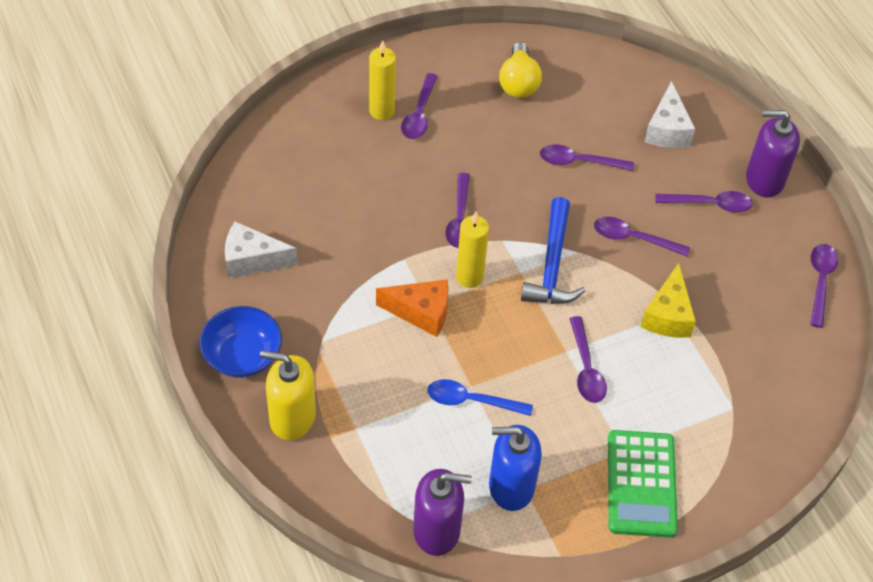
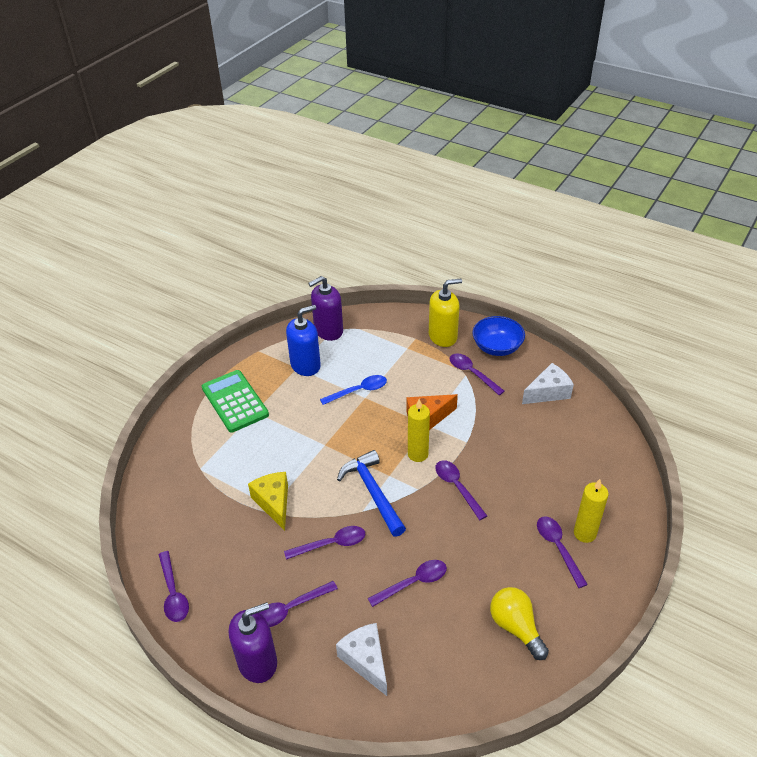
camera: 150 degrees right, 10 degrees down
(586, 368) = (306, 442): purple spoon -> purple spoon (472, 373)

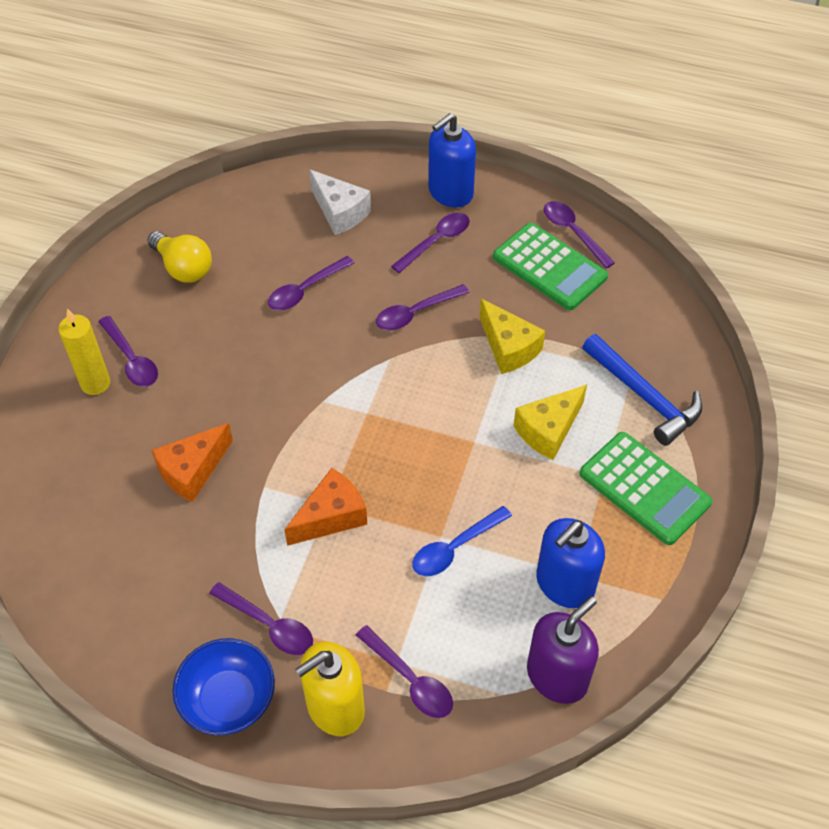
camera: 165 degrees right, 10 degrees up
(210, 563) = (549, 267): none -> green calculator
(257, 662) = (450, 192): purple soap dispenser -> blue soap dispenser
(274, 443) = (548, 430): none -> yellow cheese
(373, 493) = (382, 385): blue hammer -> blue hammer (643, 396)
(418, 454) = (333, 453): yellow candle -> none
(457, 487) = (269, 414): purple spoon -> purple spoon (410, 680)
(512, 460) = (192, 471): none -> orange cheese
(548, 392) = (134, 609): white cheese -> none

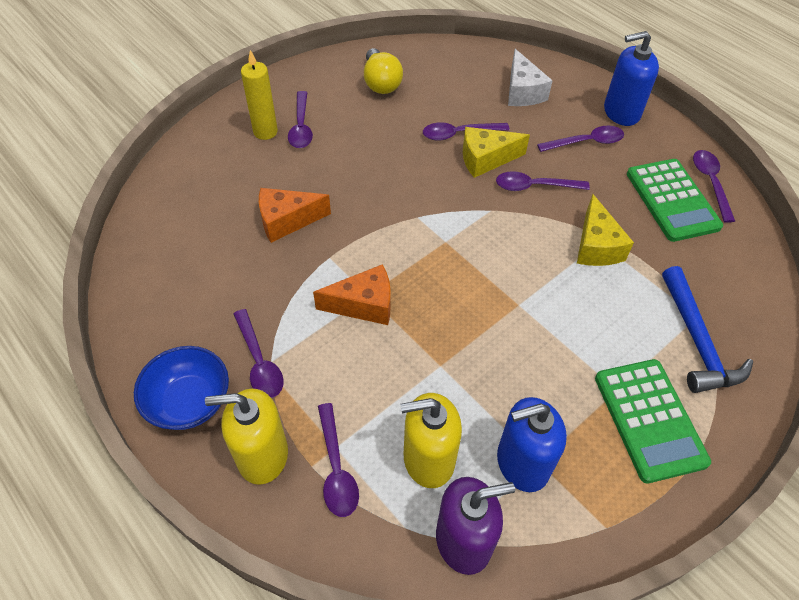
camera: 30 degrees right, 0 degrees up
(455, 548) = (446, 381): blue spoon -> none
(484, 626) = (428, 459): none -> yellow soap dispenser
(548, 430) = (590, 327): yellow cheese -> yellow cheese (486, 159)

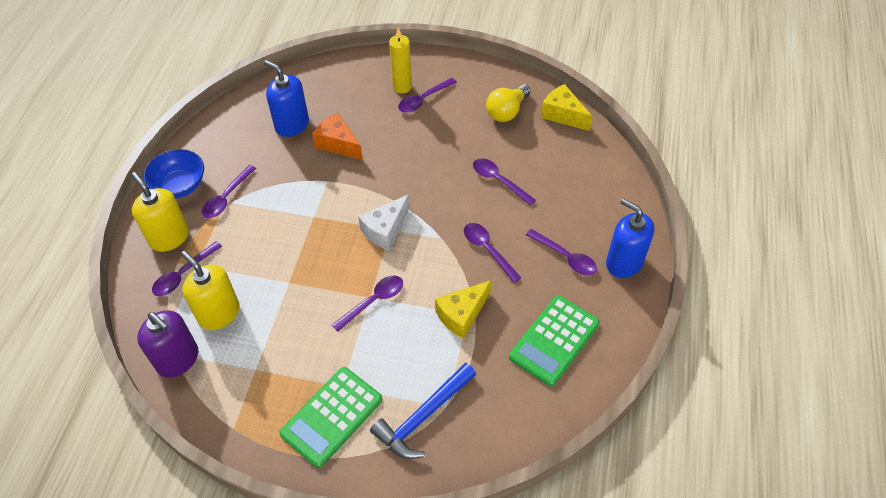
camera: 55 degrees right, 0 degrees up
(364, 305) = (304, 219): orange cheese -> none
(486, 159) = (488, 209): yellow cheese -> yellow cheese (563, 115)
(522, 92) = (582, 191): white cheese -> white cheese (385, 230)
(522, 463) = (248, 362): blue soap dispenser -> blue soap dispenser (292, 125)
(710, 183) = (599, 357): purple spoon -> purple spoon (373, 301)

